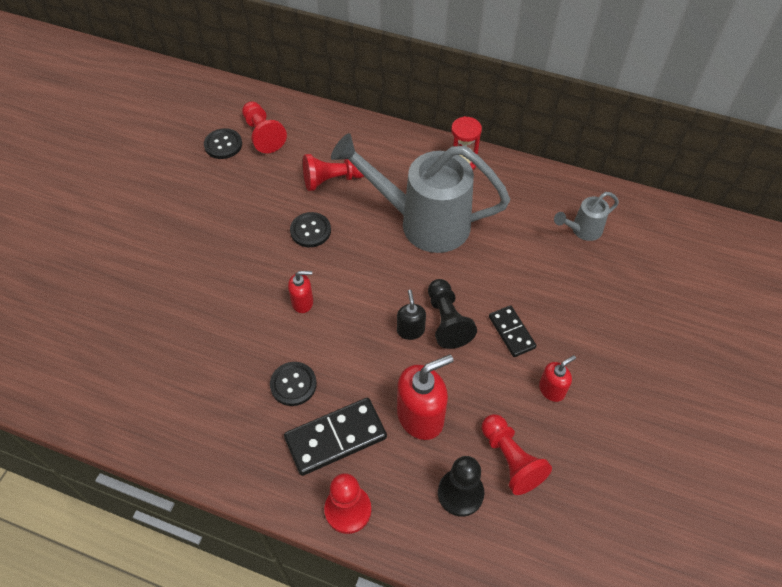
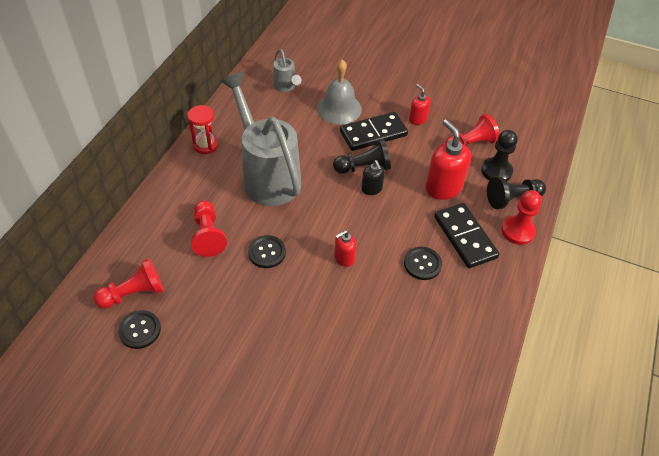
camera: 90 degrees left, 5 degrees down
(302, 302) = (344, 258): red soap dispenser -> red soap dispenser turned 120 degrees counterclockwise
(407, 510) = (512, 199): none -> black pawn
(410, 330) = (372, 189): black soap dispenser -> black soap dispenser turned 105 degrees counterclockwise
(422, 222) = (267, 175): grey watering can -> grey watering can turned 135 degrees clockwise
(511, 332) = (373, 134): black domino -> black domino, size x1.64
(553, 291) = (339, 108): none -> grey bell

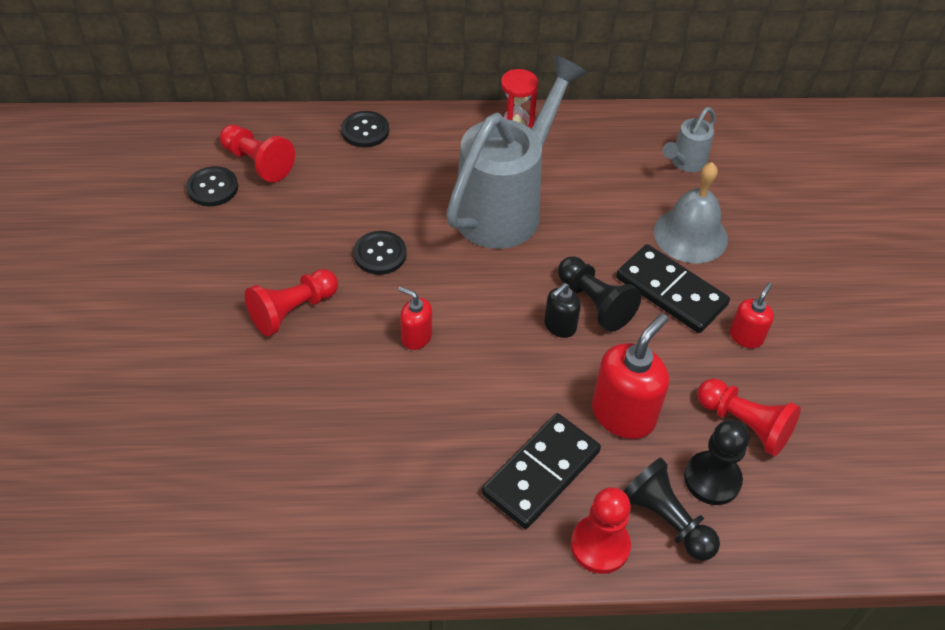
camera: 65 degrees right, 0 degrees up
(208, 235) = (374, 189): red pawn -> red pawn (293, 310)
(422, 264) = (457, 432): black button -> black button (365, 131)

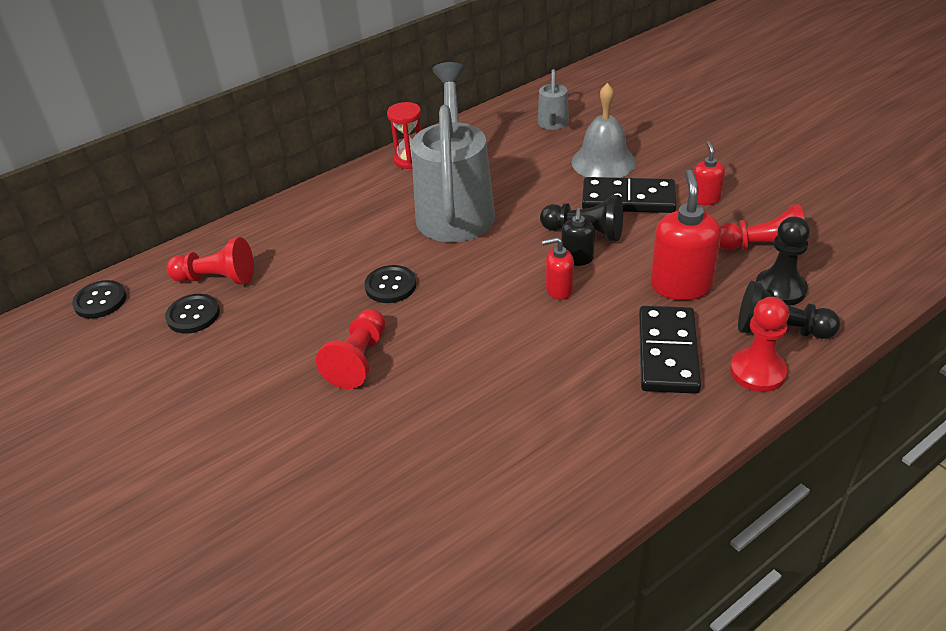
camera: 30 degrees left, 10 degrees down
(365, 131) = (289, 215): black button -> black button (100, 301)
(416, 337) = (479, 322): red soap dispenser -> red soap dispenser (559, 290)

